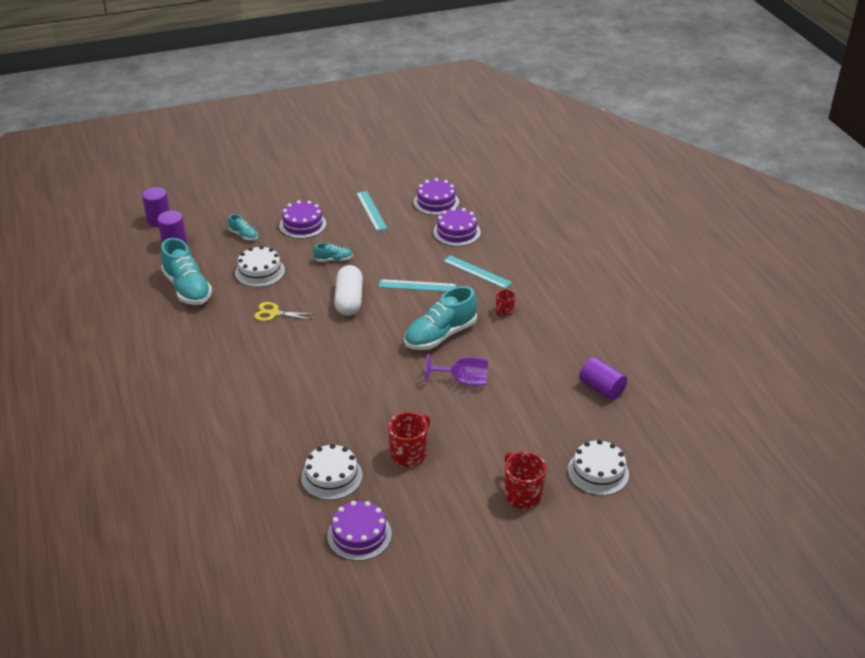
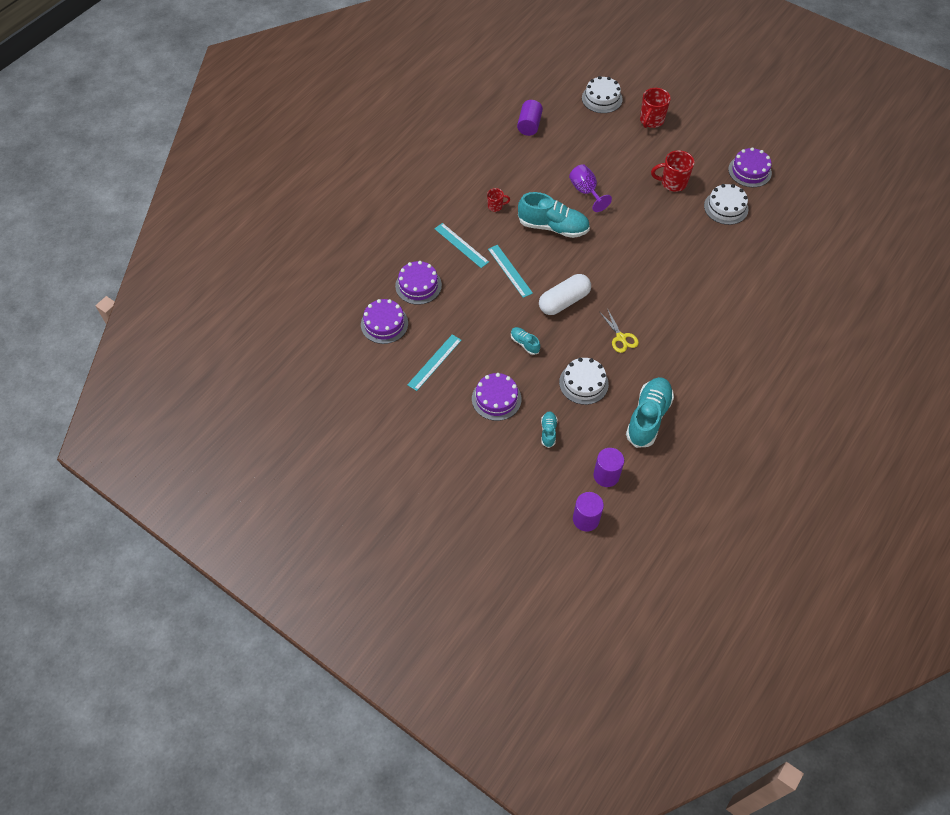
camera: 125 degrees left, 20 degrees up
(477, 272) = (461, 245): turquoise ruler -> turquoise ruler turned 45 degrees counterclockwise

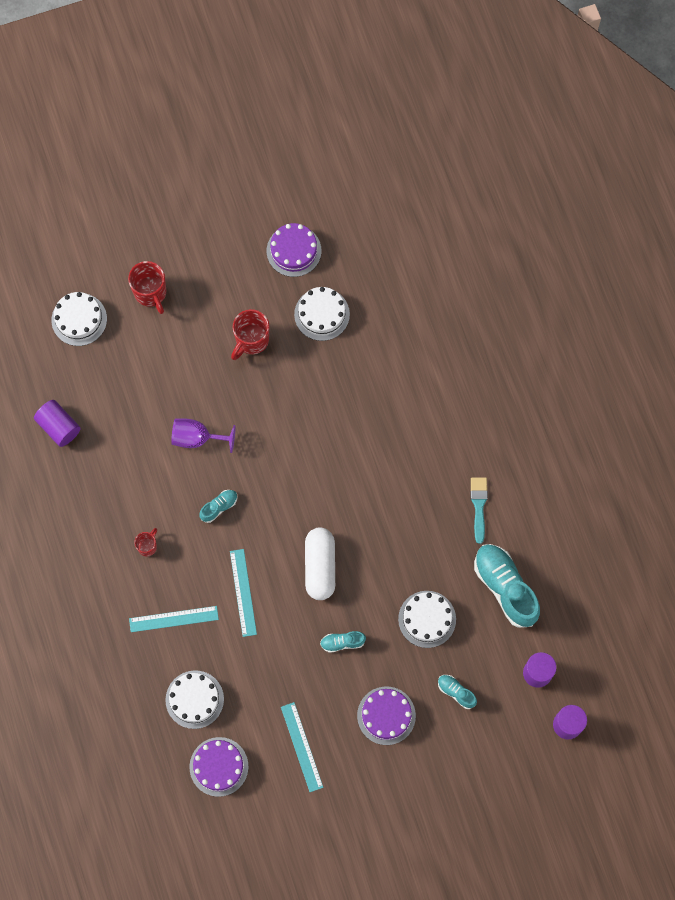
camera: 55 degrees left, 15 degrees up
(418, 285) = (194, 699): purple cake -> white cake
(510, 271) = (243, 592): turquoise ruler -> turquoise ruler turned 75 degrees clockwise
(553, 227) = (219, 507): turquoise shoe -> turquoise shoe, size x0.48
(621, 338) = (402, 544): yellow scissors -> none
(689, 367) = (479, 506): none -> turquoise brush

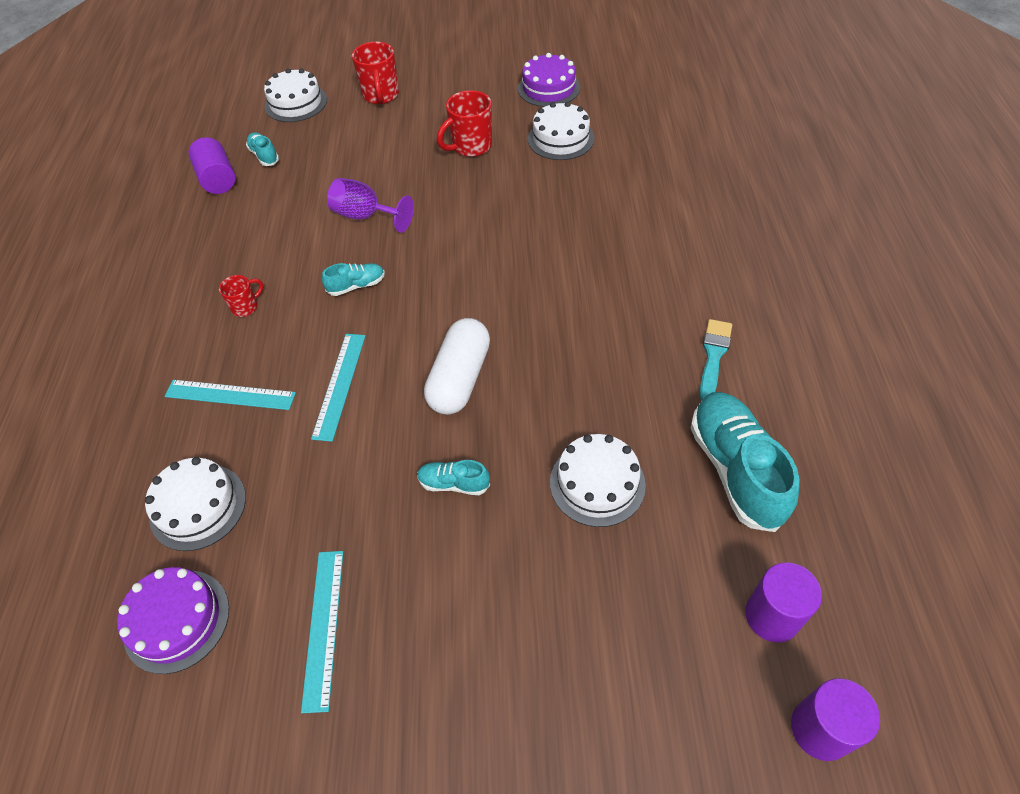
camera: 20 degrees right, 20 degrees down
(386, 715) = (484, 615): purple cake -> none
(456, 692) = (617, 609): turquoise shoe -> turquoise shoe (264, 156)

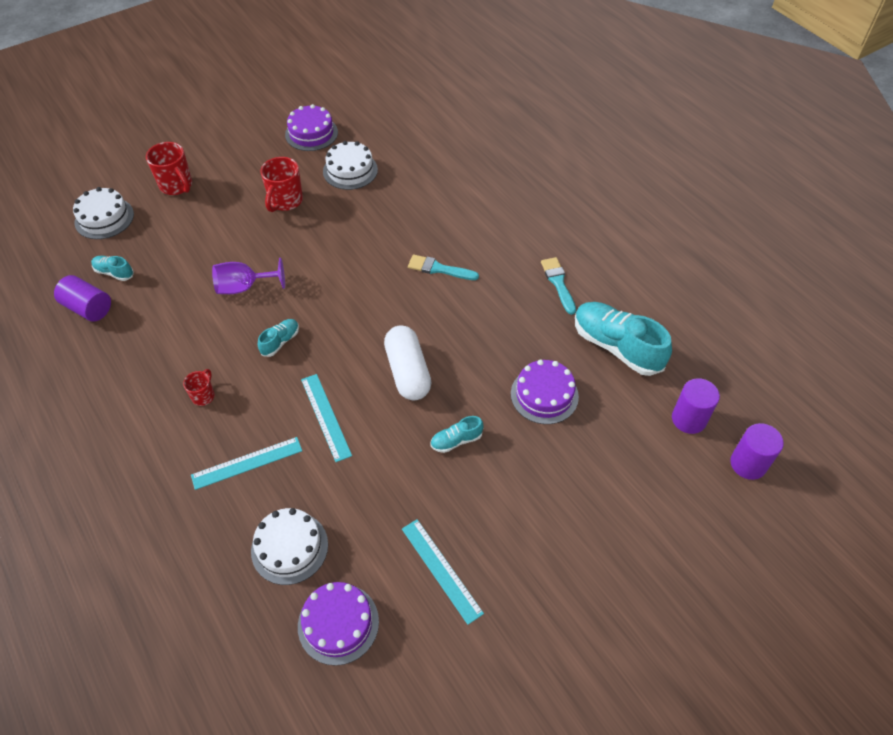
camera: 35 degrees left, 0 degrees up
(579, 279) = (439, 269): none -> turquoise brush
(597, 483) = (544, 395): white cake -> purple cake

